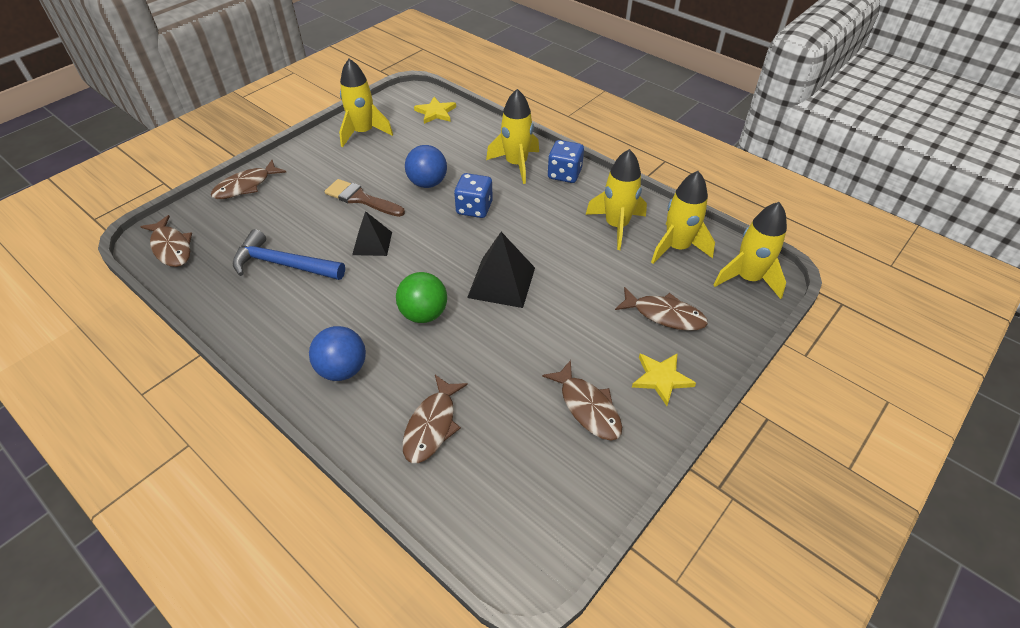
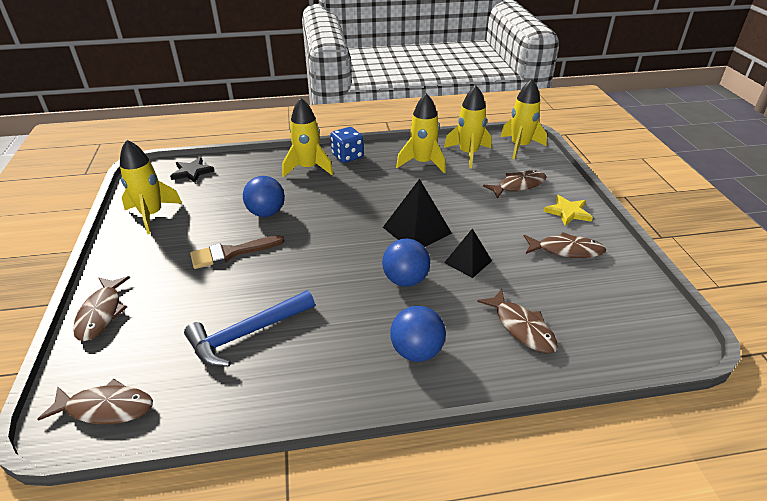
camera: 50 degrees left, 10 degrees down
(372, 243) = (293, 271): black pyramid -> black pyramid (468, 261)
(424, 314) = (405, 280): green ball -> blue ball
(436, 112) = (192, 172): yellow star -> black star
(474, 208) = (326, 206): blue dice -> none

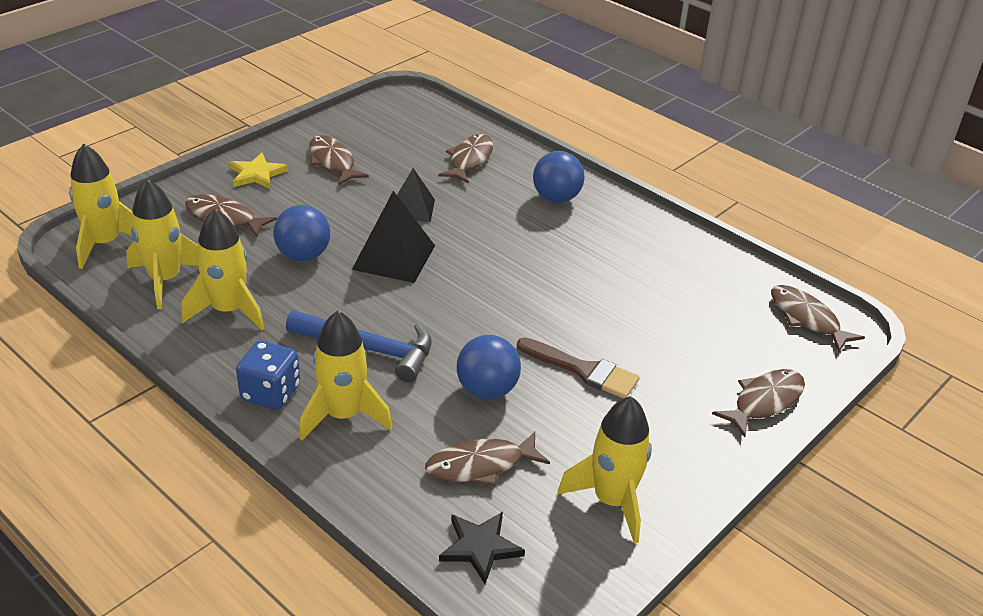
camera: 130 degrees left, 0 degrees up
(227, 190) = (480, 465): none -> brown fish
(247, 333) = (655, 291): blue hammer -> blue hammer (368, 349)
(405, 280) = (482, 234): blue ball -> blue ball (303, 255)

